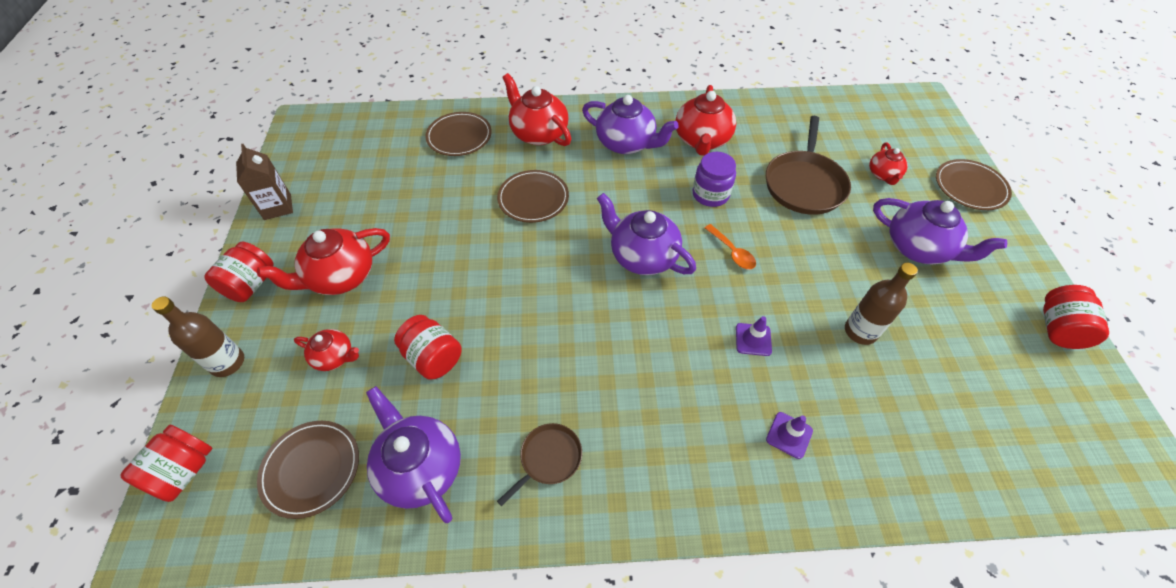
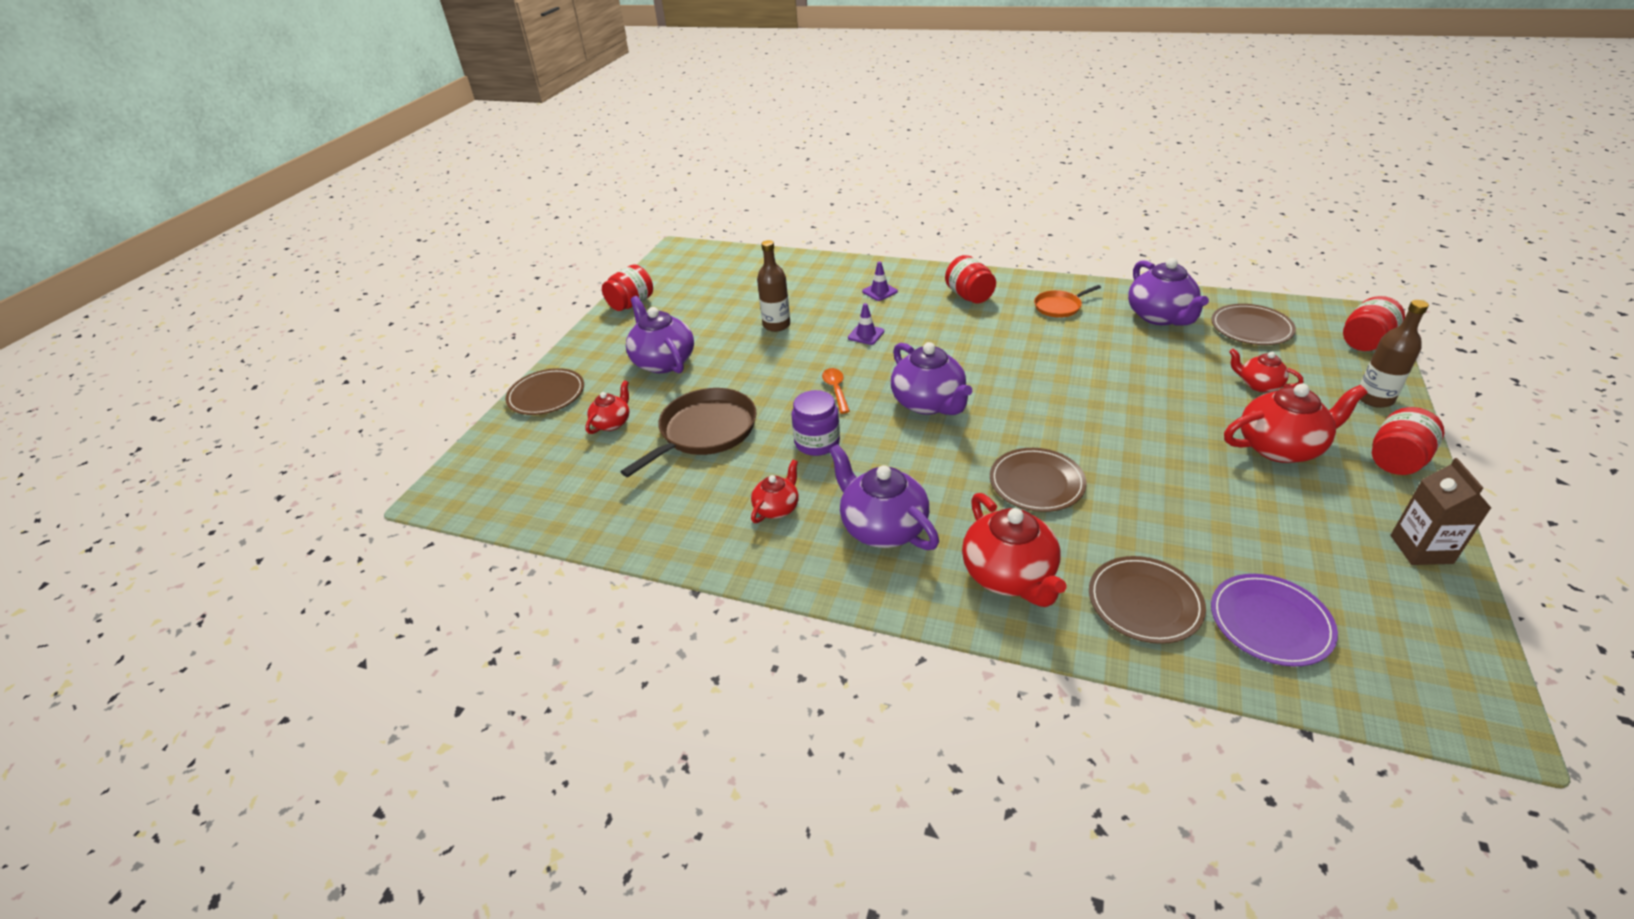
camera: 155 degrees left, 15 degrees down
(390, 141) = (1270, 622): none -> purple plate
(433, 357) = (1157, 369): red jar -> red jar (969, 296)
(548, 458) = (1059, 307): brown pan -> orange pan
(702, 140) = (777, 508): red teapot -> red teapot, size x0.56

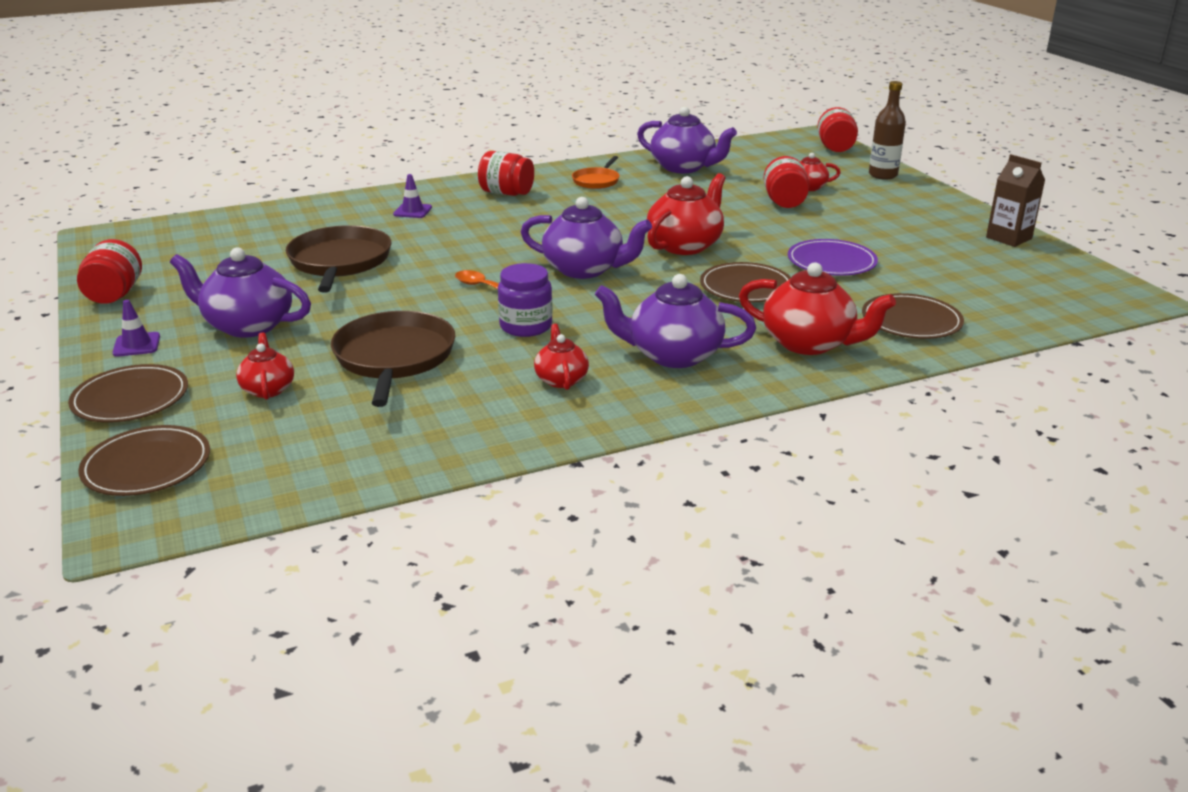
camera: 45 degrees left, 10 degrees down
(776, 325) = (339, 262): brown bottle -> brown pan
(866, 334) = (449, 243): purple traffic cone -> purple traffic cone (136, 345)
(1251, 328) = (756, 158): brown plate -> brown plate (147, 465)
(1270, 622) = (989, 301): purple plate -> purple plate (831, 262)
(1280, 447) = (868, 215): red teapot -> red teapot (685, 245)
(1396, 460) = (937, 201): red jar -> red jar (784, 202)

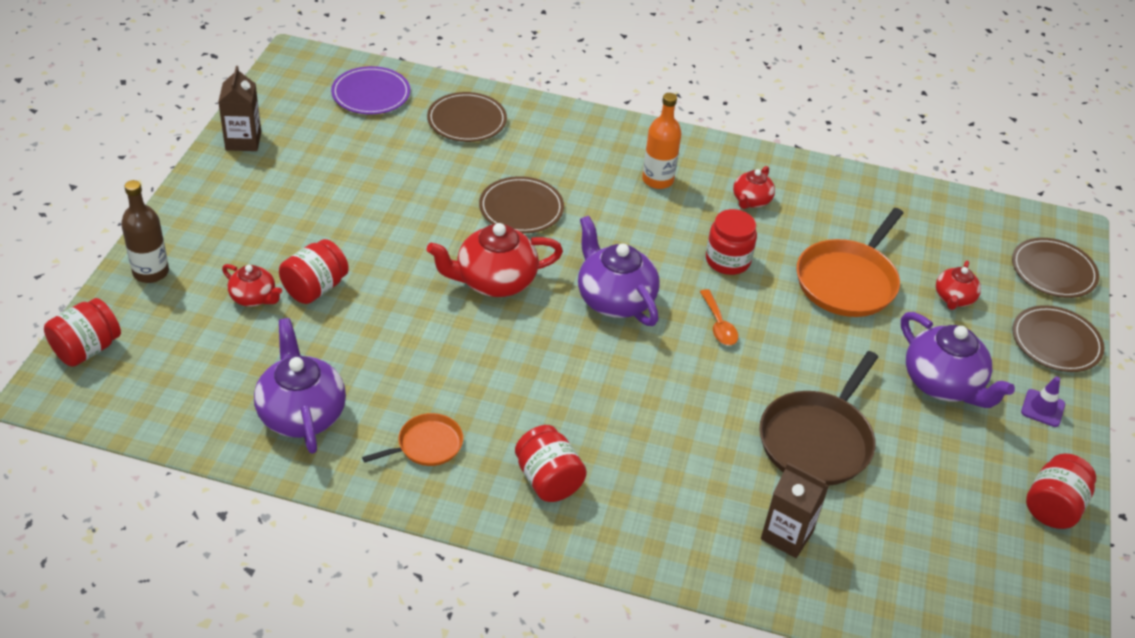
camera: 145 degrees left, 15 degrees up
(327, 222) = (787, 535): none -> brown carton
(394, 358) = (848, 281): brown pan -> orange pan
(412, 211) = (680, 502): purple traffic cone -> none
(526, 326) = (727, 260): purple jar -> red jar
(673, 355) = (657, 180): purple teapot -> orange bottle
(809, 343) = (559, 141): red teapot -> none
(831, 262) = (417, 196): purple plate -> purple plate (371, 94)

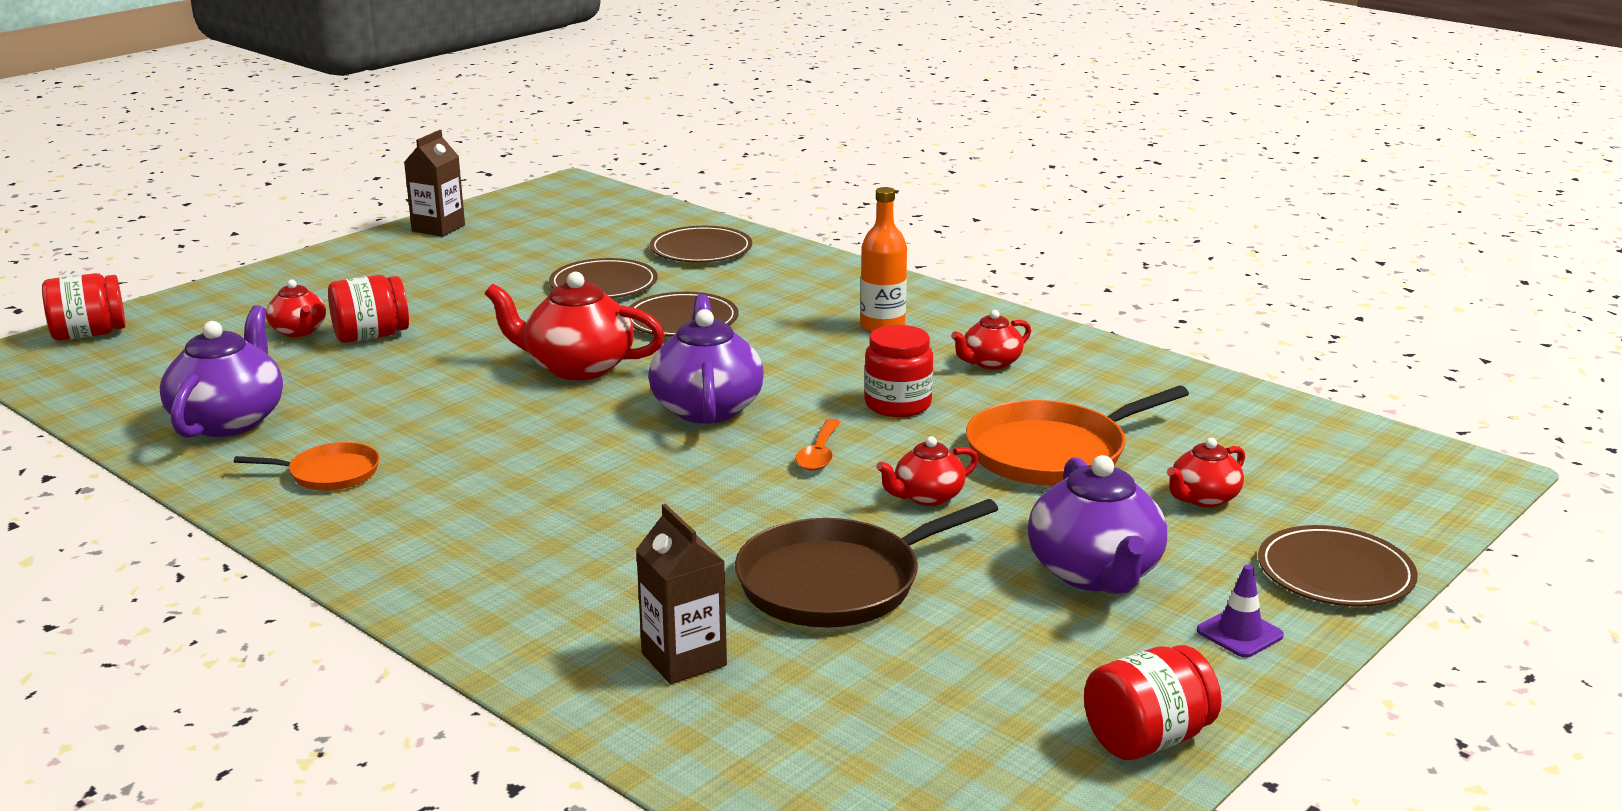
camera: 30 degrees right, 20 degrees down
(151, 272) = (223, 296): brown bottle -> none
(371, 94) = (617, 217): purple plate -> none
(548, 480) = (432, 533): red jar -> none
(809, 346) = (927, 497): none -> red teapot
(1053, 271) = (1404, 504): brown plate -> brown plate (603, 284)

